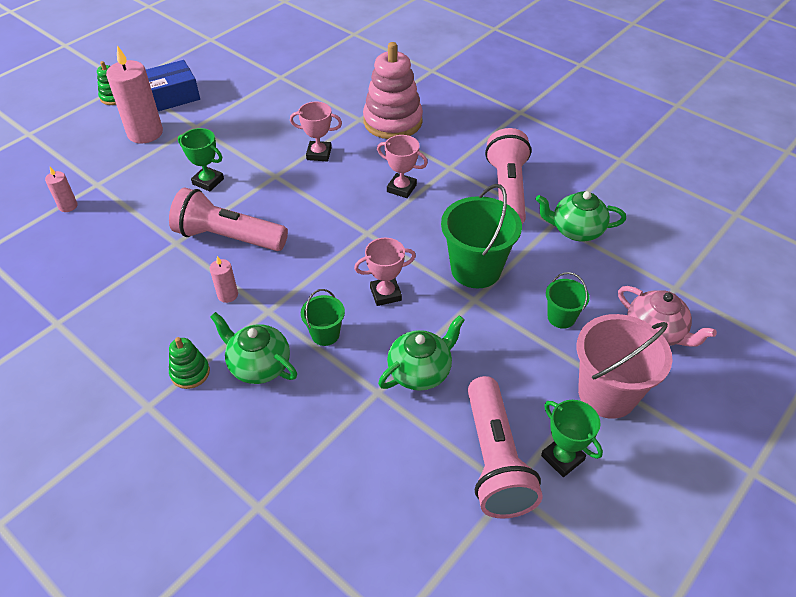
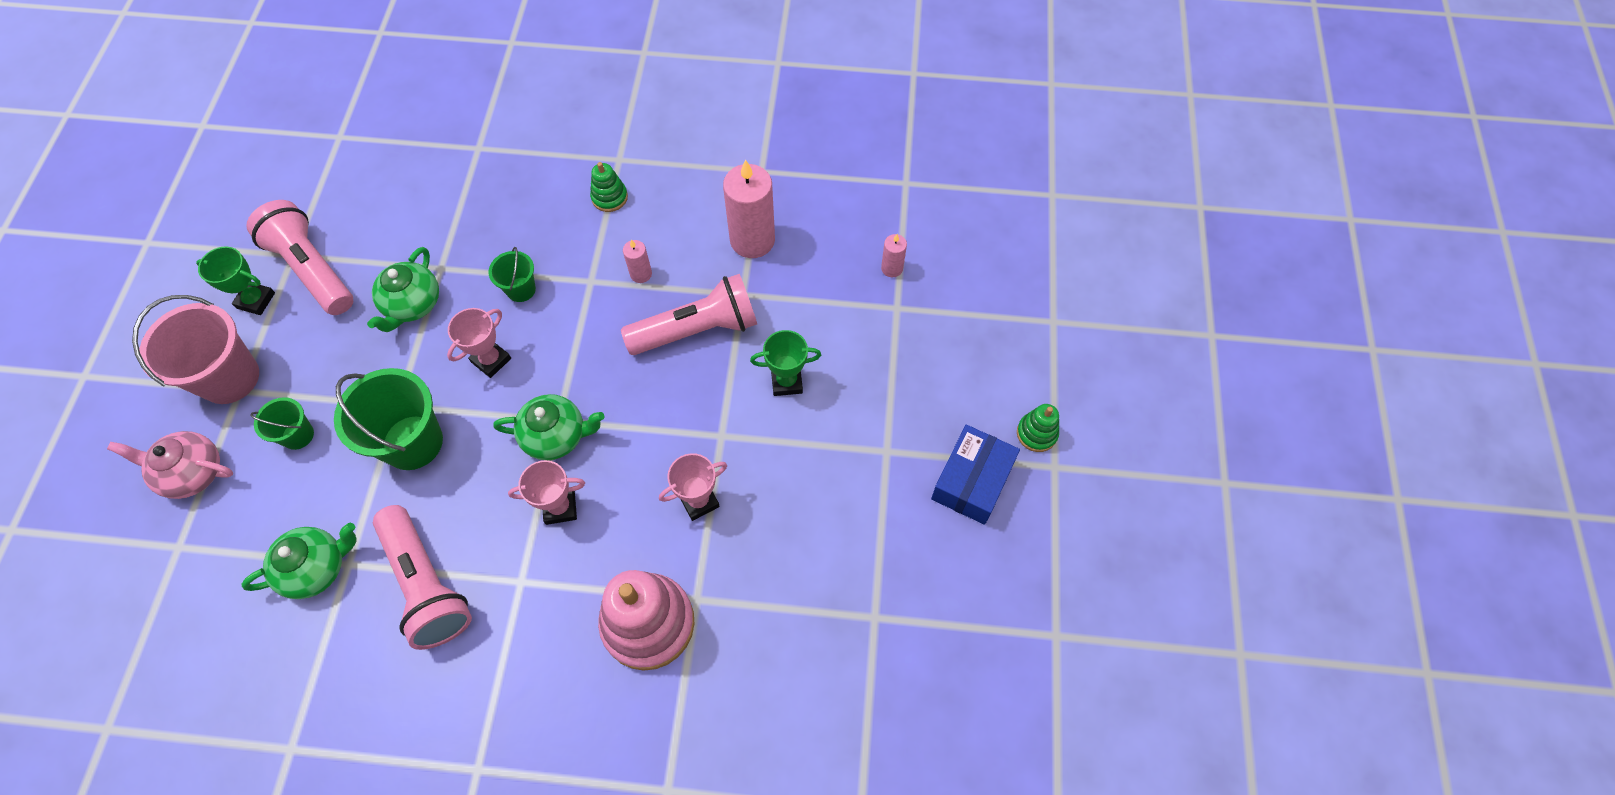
camera: 145 degrees right, 15 degrees up
(145, 133) = (931, 403): pink candle -> pink candle (752, 240)
(259, 365) = (558, 233): green teapot -> green teapot (556, 436)

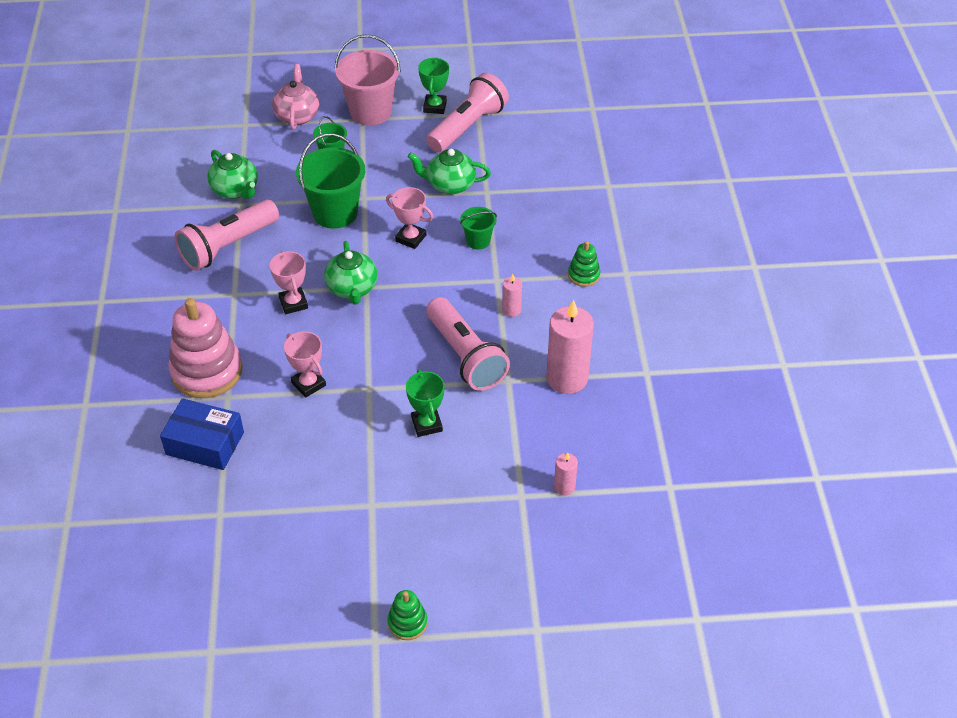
camera: 80 degrees right, 15 degrees down
(972, 481) = (351, 573): blue box -> blue box (205, 443)

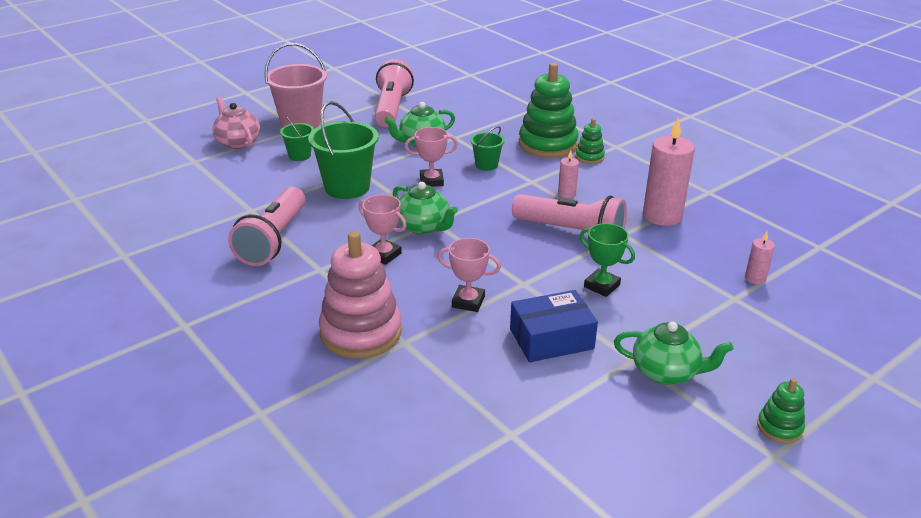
camera: 35 degrees left, 15 degrees down
(205, 443) = (426, 386): blue box -> blue box (551, 339)
(236, 190) = (236, 203): green teapot -> green teapot (666, 372)
(435, 107) = (350, 105): green trophy -> none
(562, 240) = (547, 144): none -> green stacking toy

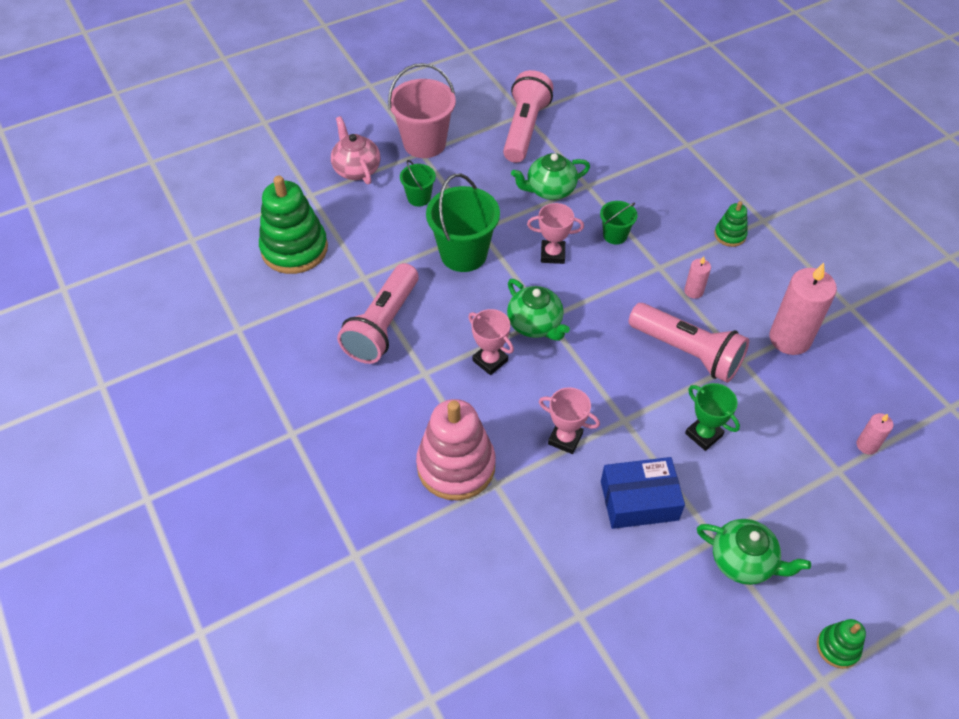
camera: 10 degrees right, 20 degrees up
(547, 144) = (687, 209): green stacking toy -> green stacking toy (294, 249)

